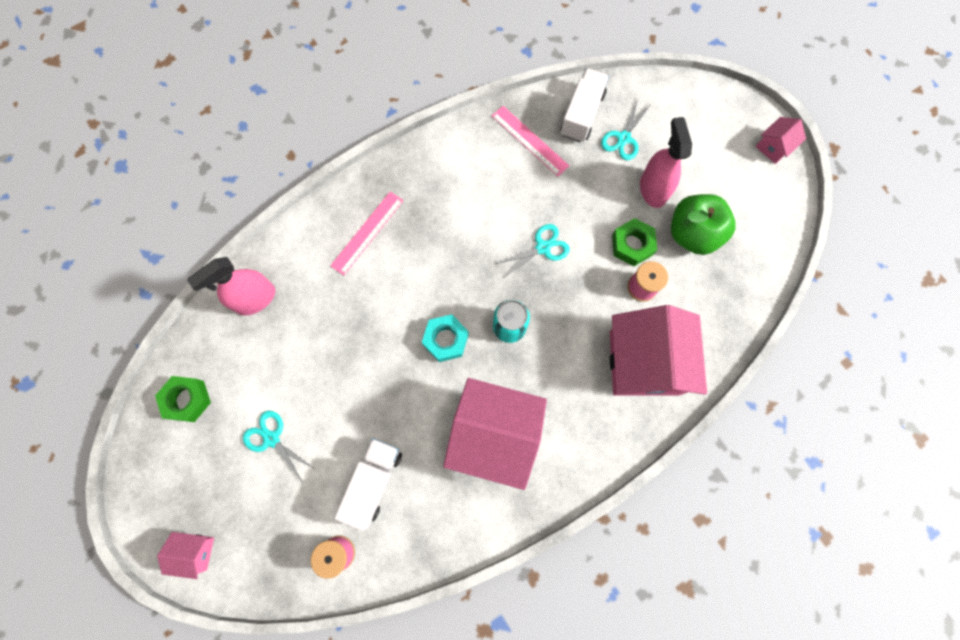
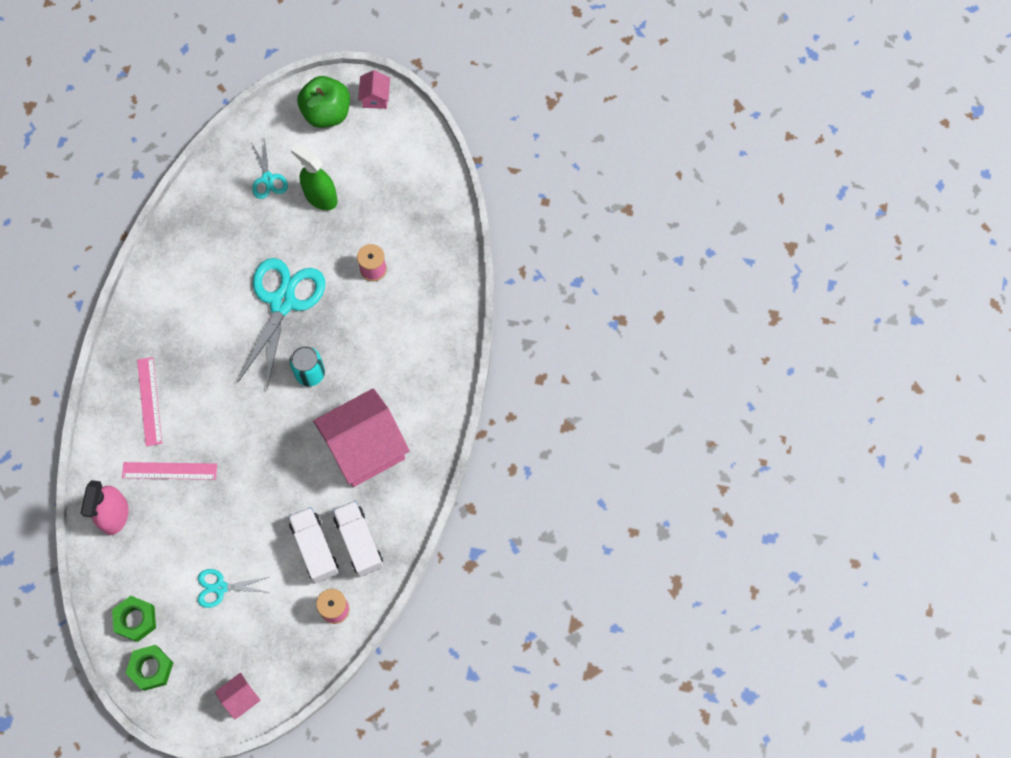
camera: 45 degrees left, 5 degrees down
(446, 340) = (275, 420): turquoise nut -> none
(529, 141) = (203, 237): pink ruler -> pink ruler (169, 471)
(542, 247) = (282, 302): turquoise scissors -> turquoise scissors, size x2.00
(581, 114) = (222, 187): white truck -> white truck (359, 542)
(632, 245) = (341, 247): green nut -> green nut (151, 668)
(644, 362) = (418, 316): pink house -> none
(653, 189) = (320, 197): pink spray bottle -> green spray bottle
(692, 234) = (374, 204): green apple -> green apple (327, 113)

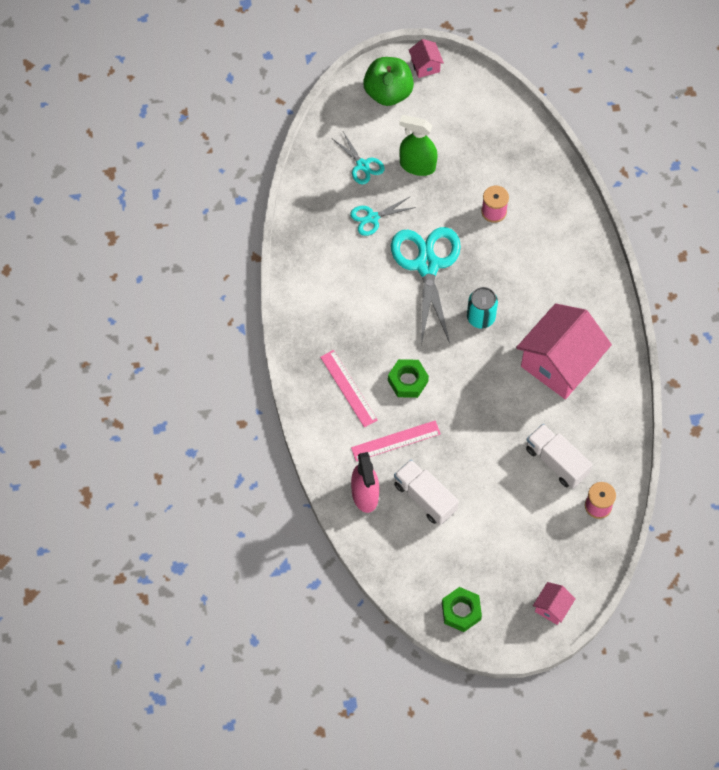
camera: 20 degrees left, 5 degrees down
(136, 620) = (427, 576): green nut -> green nut (408, 381)
(220, 588) = (489, 523): turquoise scissors -> turquoise scissors (372, 218)
(359, 542) = (592, 443): white truck -> white truck (425, 497)

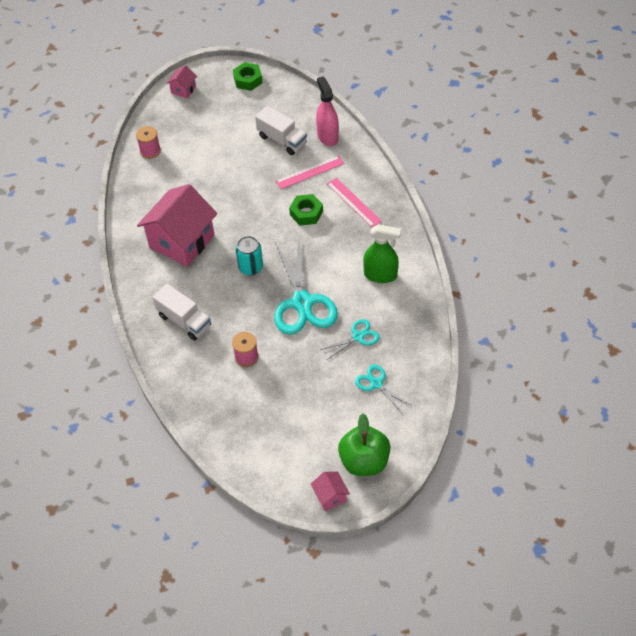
camera: 175 degrees right, 10 degrees down
(417, 165) = (323, 390): green spray bottle -> green spray bottle (380, 275)
(556, 462) = (182, 174): white truck -> white truck (184, 320)

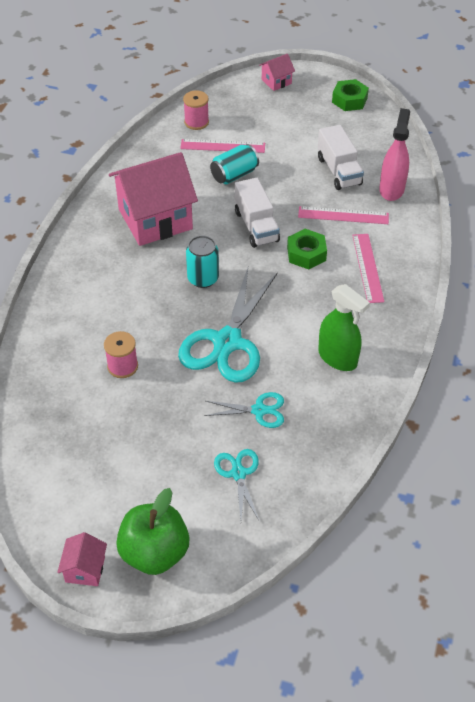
camera: 30 degrees right, 5 degrees down
(184, 320) = (92, 296): white truck -> white truck (256, 226)
(185, 160) = (222, 146): none -> pink ruler
(211, 179) = (234, 175): none -> turquoise can

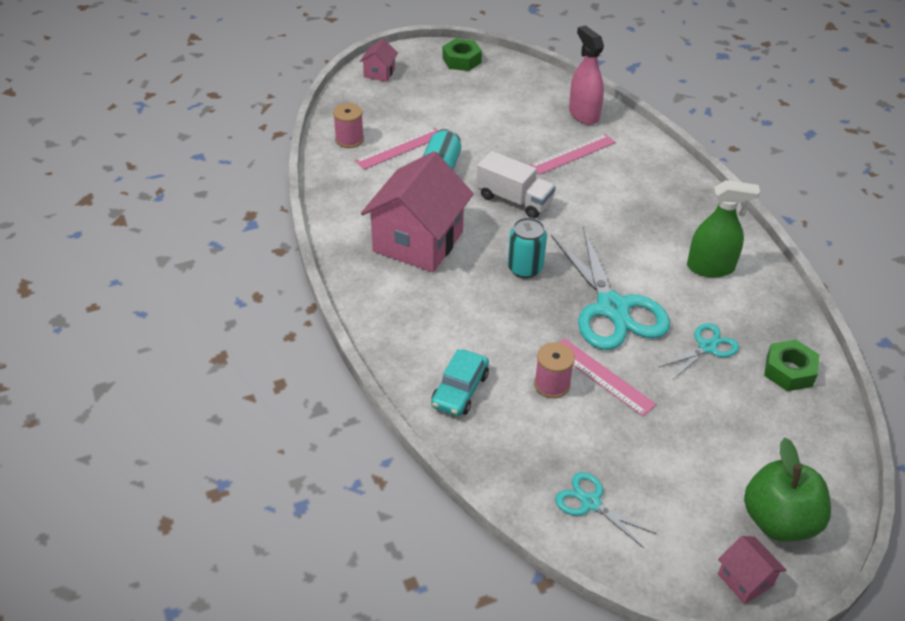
camera: 40 degrees left, 5 degrees down
(63, 332) = (460, 390): none -> turquoise car
(238, 473) = (756, 408): turquoise scissors -> turquoise scissors (590, 503)
(306, 254) = (583, 200): green nut -> green nut (789, 371)
(339, 171) = (525, 121): white truck -> none
(367, 267) = (643, 185): pink ruler -> pink ruler (602, 376)

